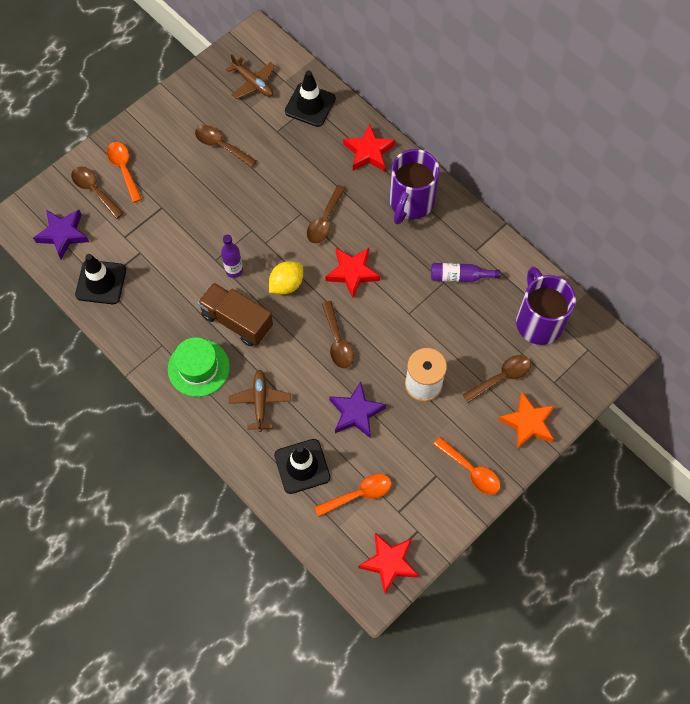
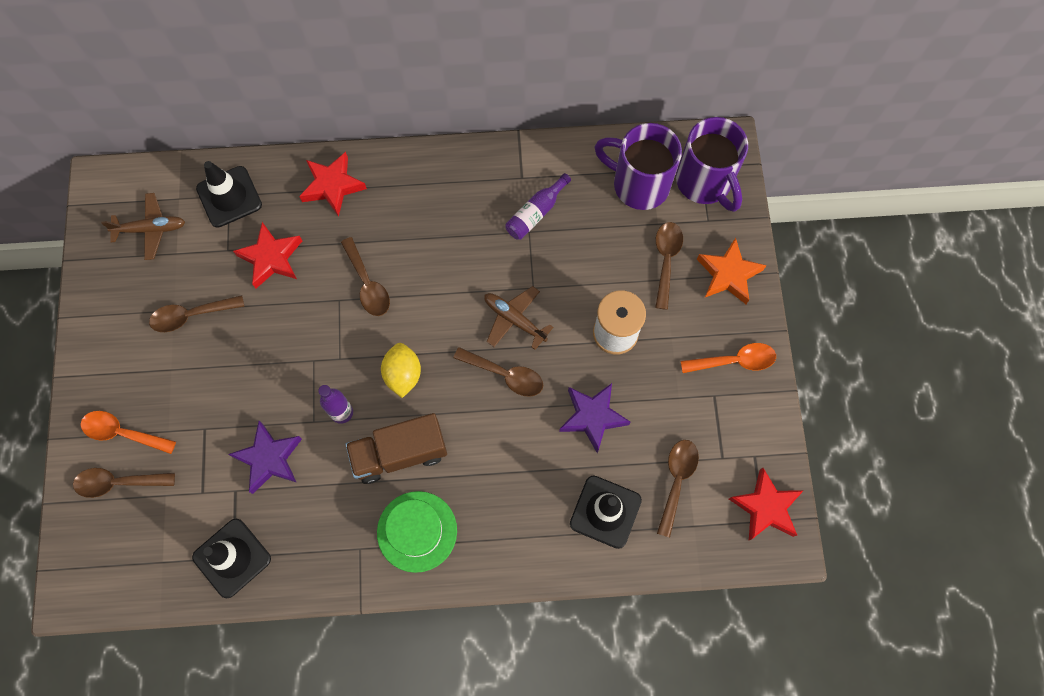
camera: 50 degrees left, 5 degrees up
(63, 234) = (138, 555): purple star -> purple star (269, 459)
(260, 401) = (505, 499): brown plane -> brown plane (514, 319)
(352, 273) = (446, 304): red star -> red star (271, 258)
(359, 494) = (676, 480): orange spoon -> brown spoon
(410, 202) = (421, 193): purple mug -> purple mug (705, 182)

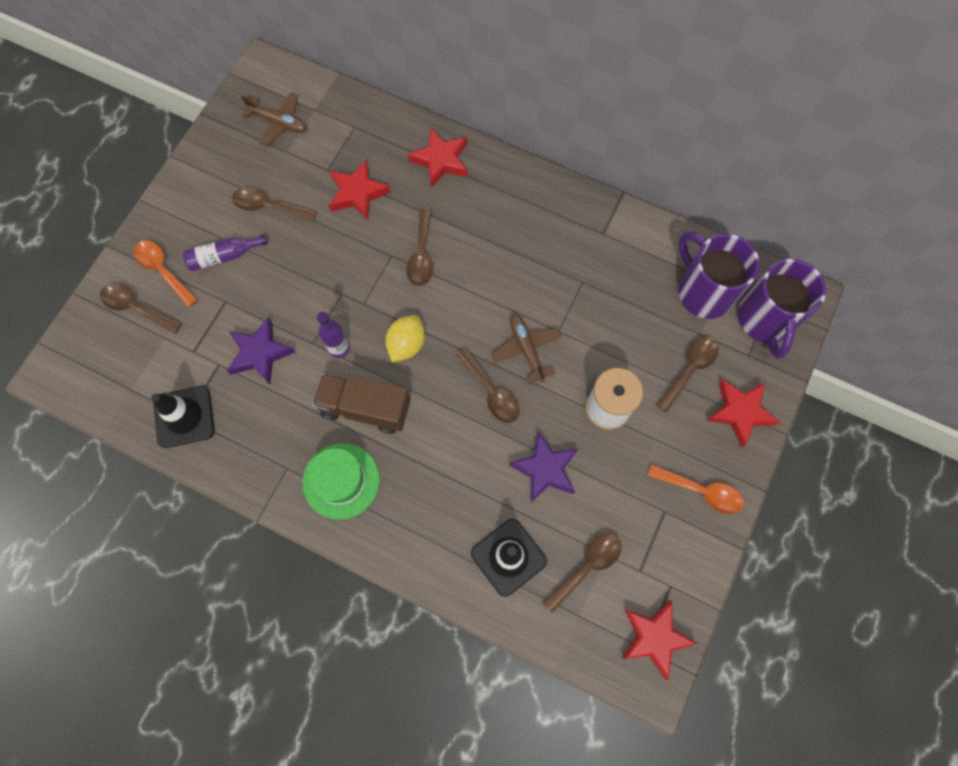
camera: 30 degrees right, 0 degrees up
(229, 197) = (354, 128): black traffic cone -> none
(536, 213) = (597, 269): purple bottle -> purple bottle (224, 256)
(728, 274) = (740, 412): orange star -> red star

